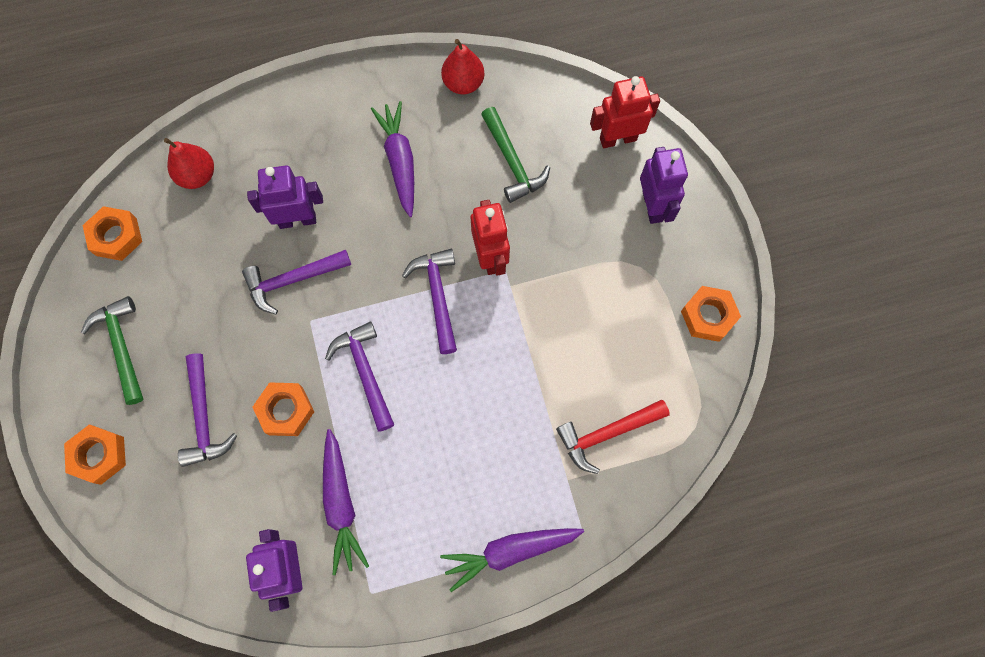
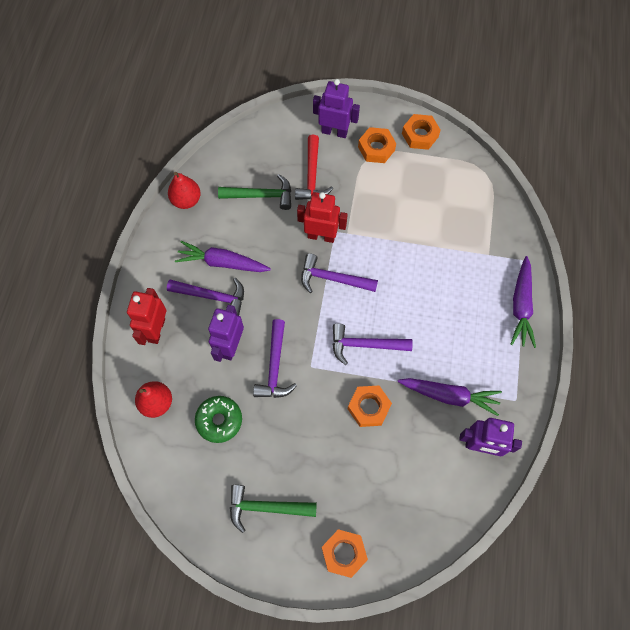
camera: 65 degrees left, 5 degrees down
(116, 236) = (174, 481): orange nut -> orange nut (376, 148)
(203, 250) = (219, 420): none -> green donut
(204, 418) = (349, 466): purple hammer -> purple hammer (212, 296)
(606, 434) = (469, 221): red hammer -> red hammer (312, 176)
(617, 139) = (278, 130): red robot -> red robot (156, 330)

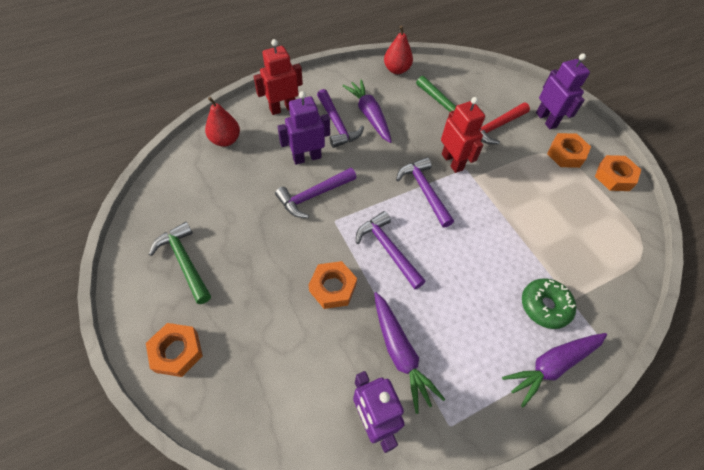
camera: 50 degrees right, 10 degrees down
(219, 420) = (239, 186): green donut -> green donut (544, 306)

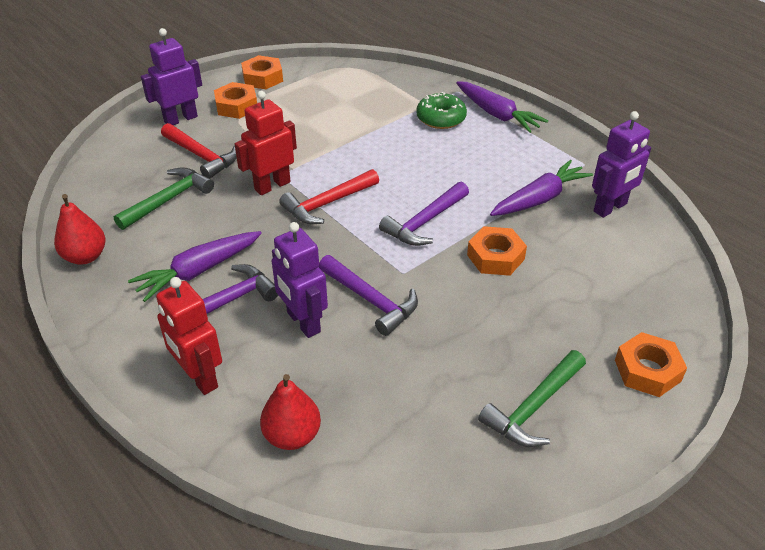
camera: 100 degrees left, 15 degrees down
(424, 191) = (327, 204): purple hammer -> red hammer

